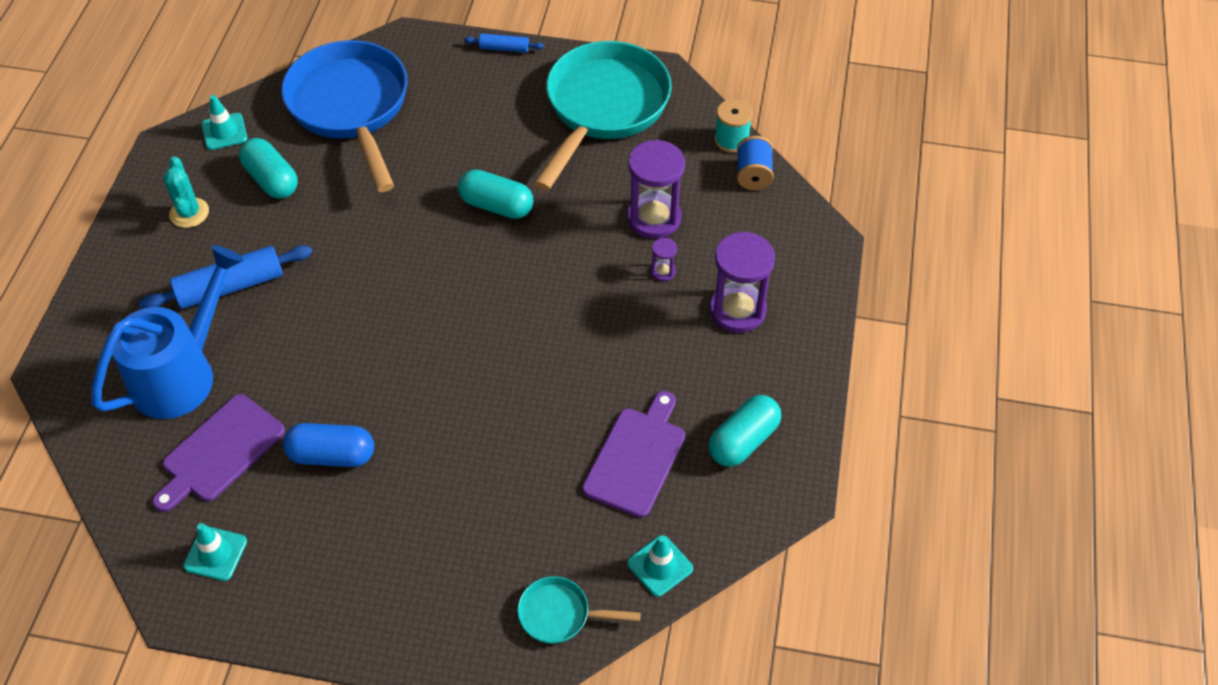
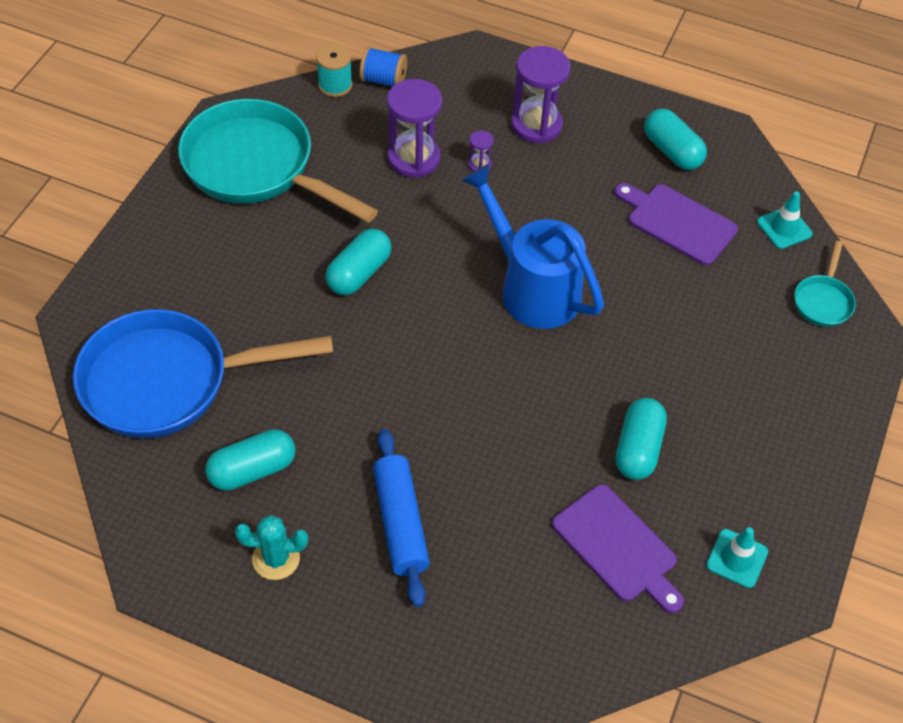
camera: 80 degrees left, 0 degrees up
(182, 373) = (509, 577): blue watering can -> blue watering can (532, 287)
(224, 132) = (155, 513): turquoise traffic cone -> none
(332, 455) = (638, 449): blue capsule -> turquoise capsule
(504, 48) = (133, 231): blue rolling pin -> none

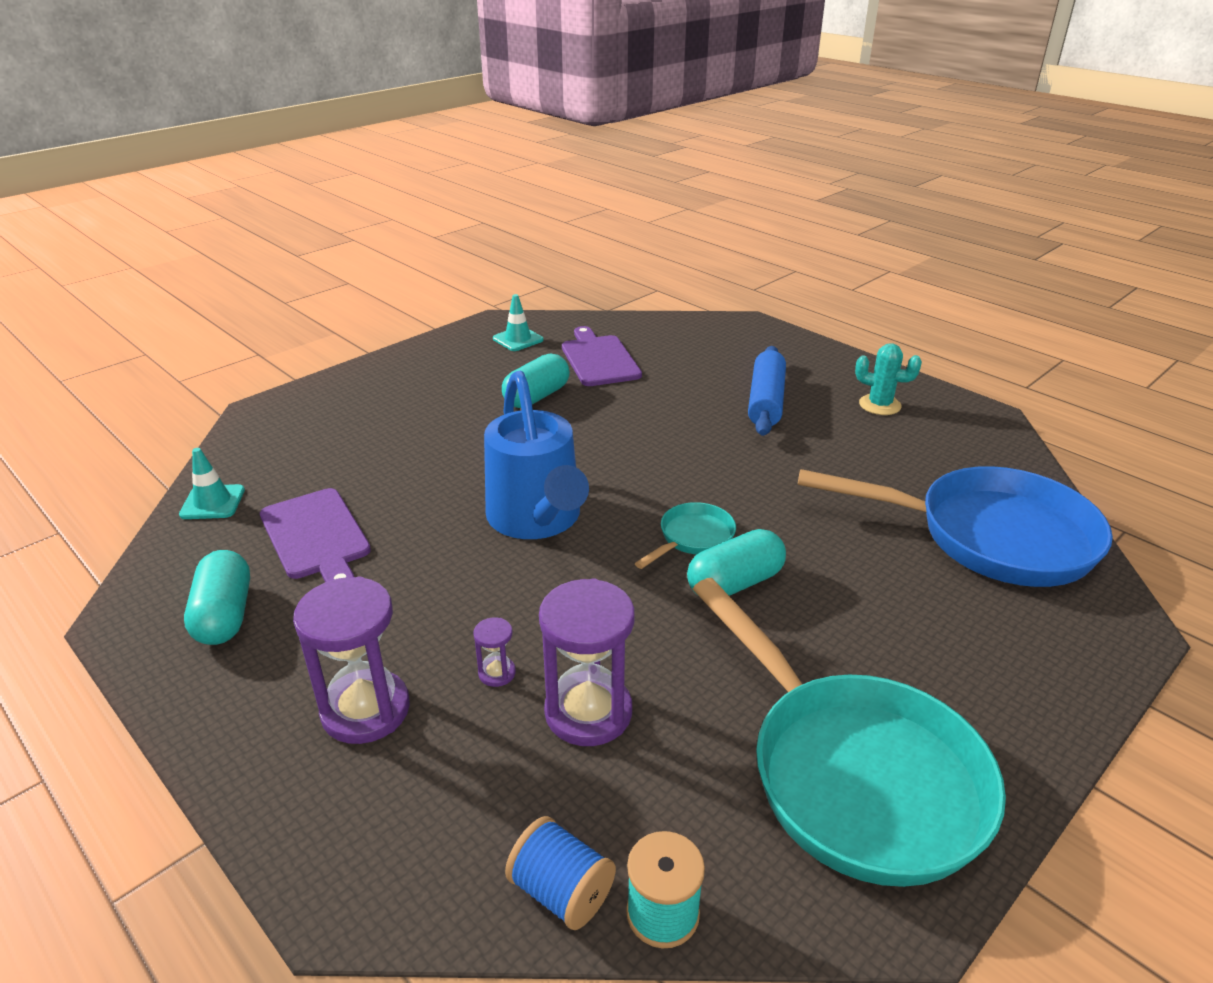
camera: 155 degrees left, 20 degrees down
(252, 470) = (895, 455): turquoise capsule -> none
(823, 301) = (262, 441): turquoise pan -> turquoise pan (692, 538)

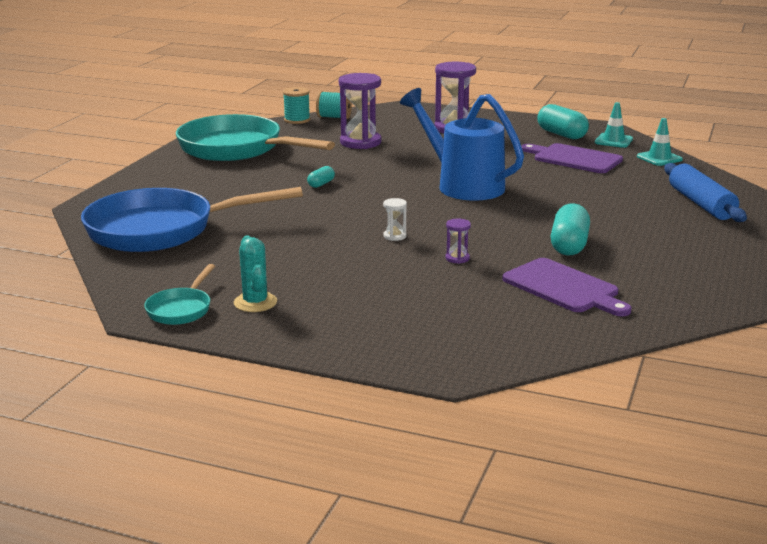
camera: 155 degrees right, 10 degrees down
(497, 673) = (412, 143): purple hourglass -> purple hourglass (457, 258)
(518, 339) = (672, 289): turquoise traffic cone -> turquoise traffic cone (613, 141)
(561, 891) = (334, 117): blue spool -> turquoise spool
(692, 538) = (360, 195): turquoise pan -> turquoise pan (181, 309)
(699, 451) = (395, 236): none -> white hourglass
(734, 583) = (321, 184): turquoise capsule -> turquoise capsule, size x0.52
(765, 401) = (367, 283): blue rolling pin -> blue rolling pin (701, 203)
(879, 405) = (255, 302): turquoise cactus -> turquoise cactus turned 75 degrees clockwise

